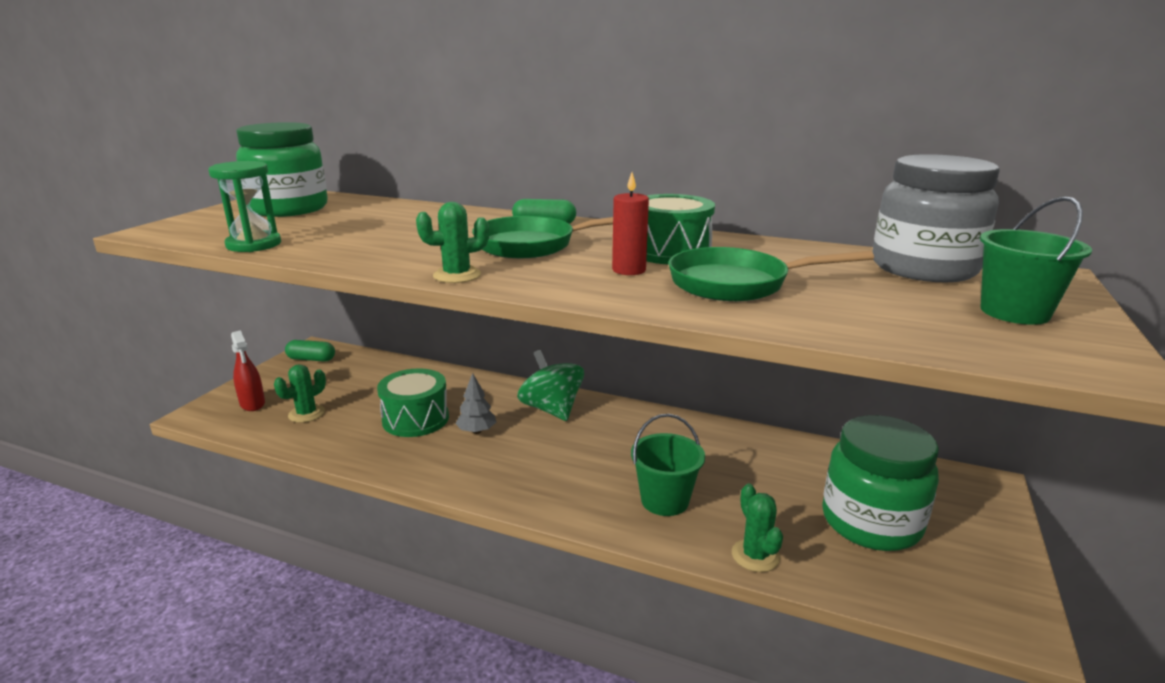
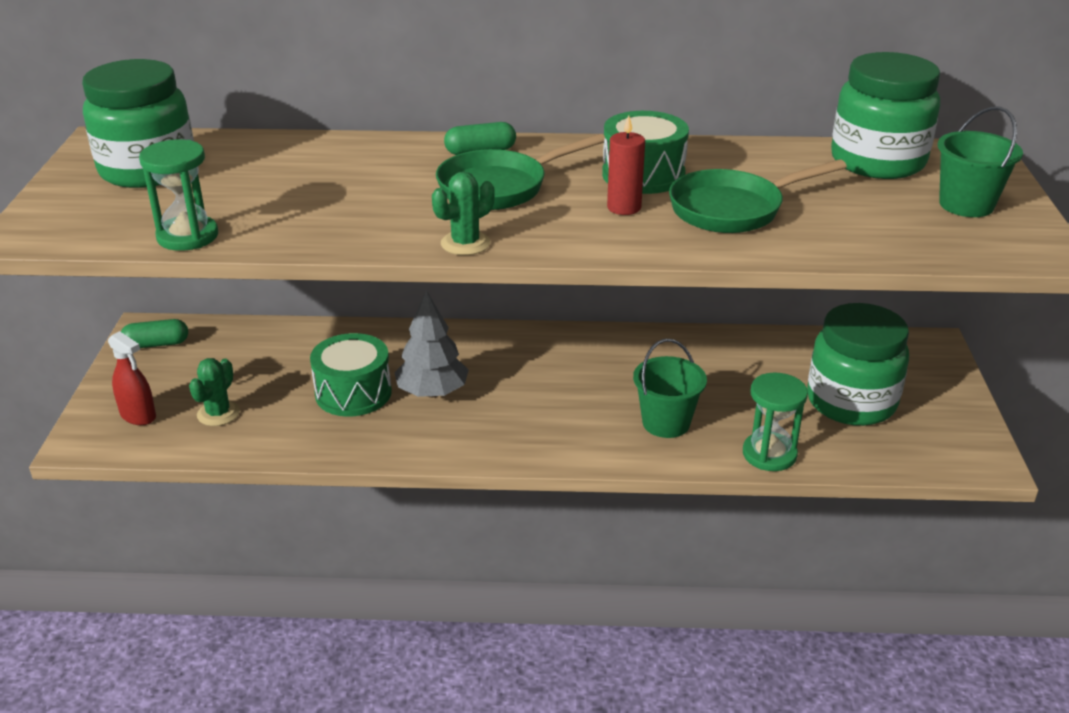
camera: 20 degrees left, 10 degrees up
(477, 431) = (432, 392): grey tree -> grey tree, size x1.62
(551, 409) = (495, 351): green spinning top -> none
(755, 555) = (769, 454): green cactus -> green hourglass
(923, 268) = (877, 162): grey jar -> green jar

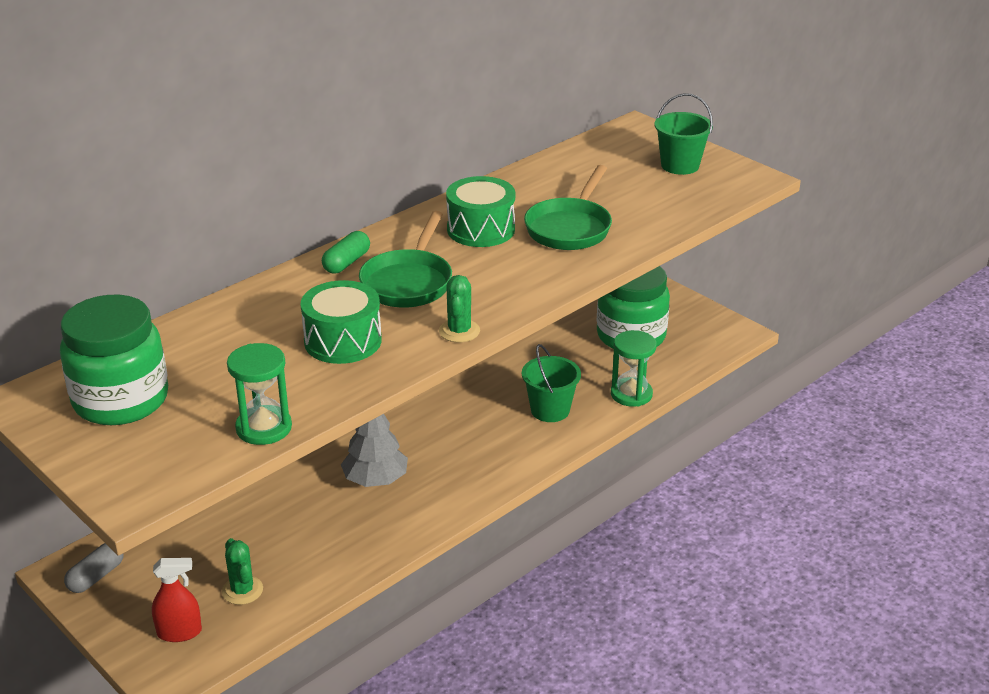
camera: 45 degrees left, 0 degrees up
(156, 344) = (96, 576): green capsule -> grey capsule
(353, 393) = (320, 514): green drum -> green drum (343, 341)
(624, 207) = (508, 258): red candle -> none
(877, 162) = (594, 157): green jar -> none

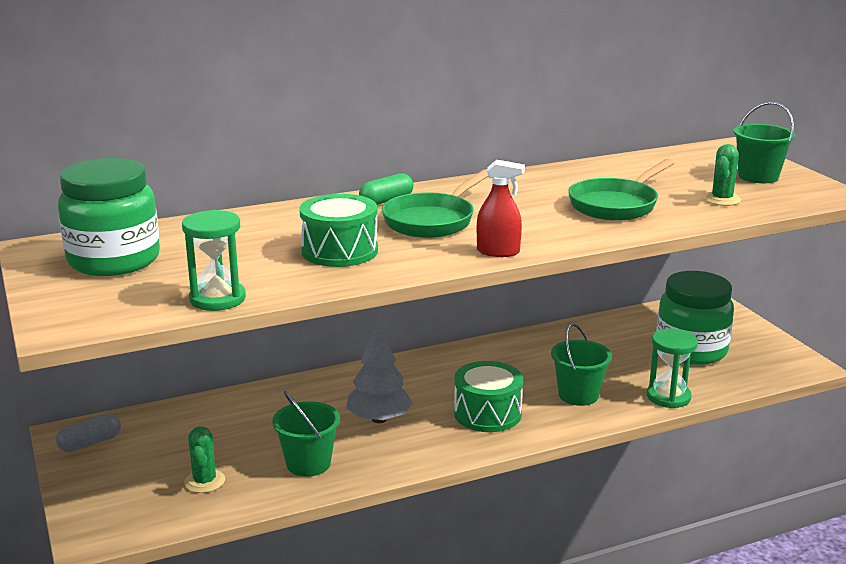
camera: 20 degrees right, 10 degrees down
(179, 632) = (128, 502): red spray bottle -> red spray bottle (498, 252)
(333, 546) = (308, 463): none -> green bucket
(459, 331) = (454, 260): green cactus -> green cactus (722, 199)
(481, 229) = (528, 195): green drum -> green drum (487, 413)

